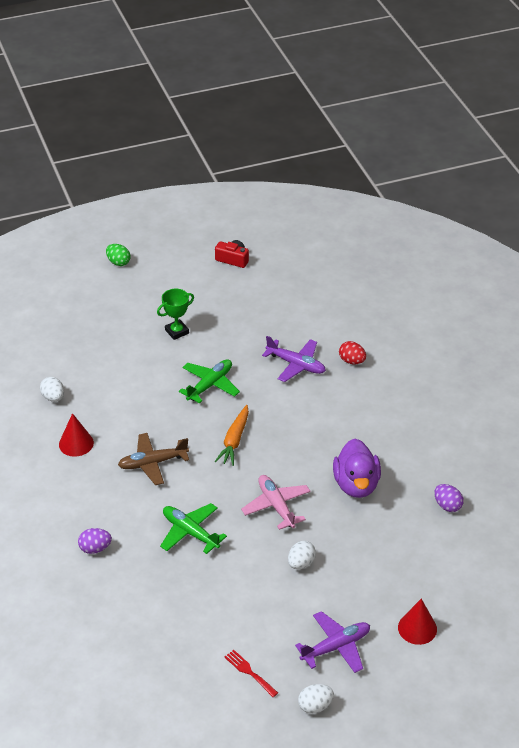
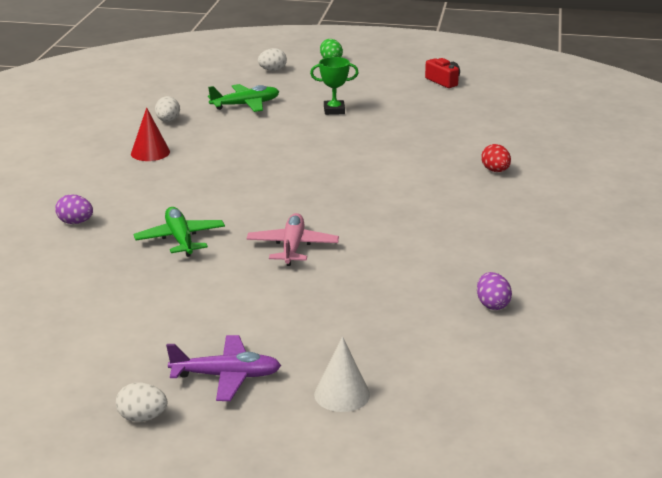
camera: 30 degrees right, 15 degrees down
(152, 463) = (204, 183): brown plane -> none
(210, 385) = (325, 150): green plane -> green plane (245, 105)
(234, 440) = (304, 191): orange carrot -> none
(249, 672) = (106, 362): red fork -> none
(296, 365) = (430, 158): purple plane -> none
(301, 563) = (267, 297): white egg -> white egg (272, 70)
(356, 484) = (400, 257): purple duck -> none
(417, 628) = (342, 394): red cone -> white cone

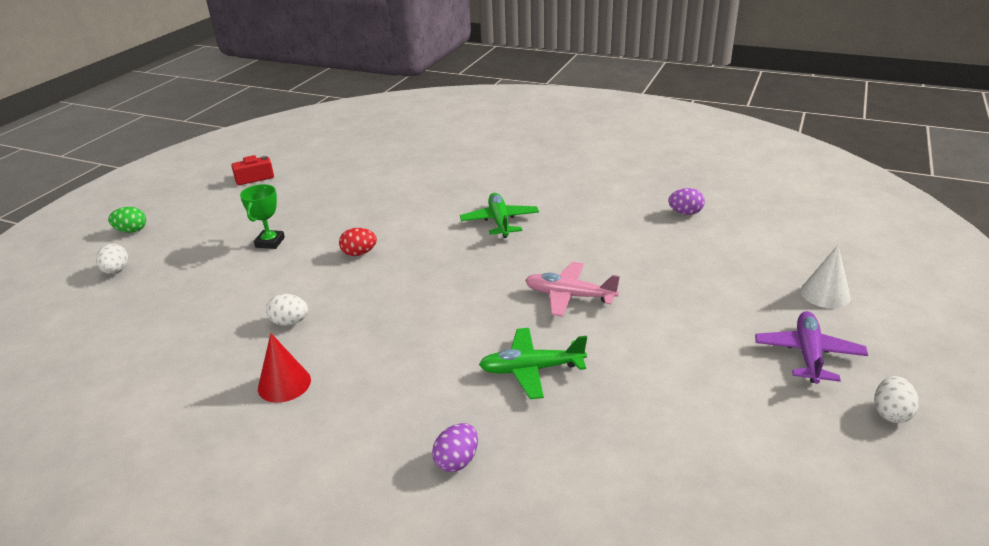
camera: 75 degrees left, 5 degrees up
(168, 121) = (196, 363): white egg -> white egg (290, 322)
(245, 105) = (202, 298): green plane -> green plane (500, 221)
(495, 171) = (460, 180): red egg -> red egg (359, 253)

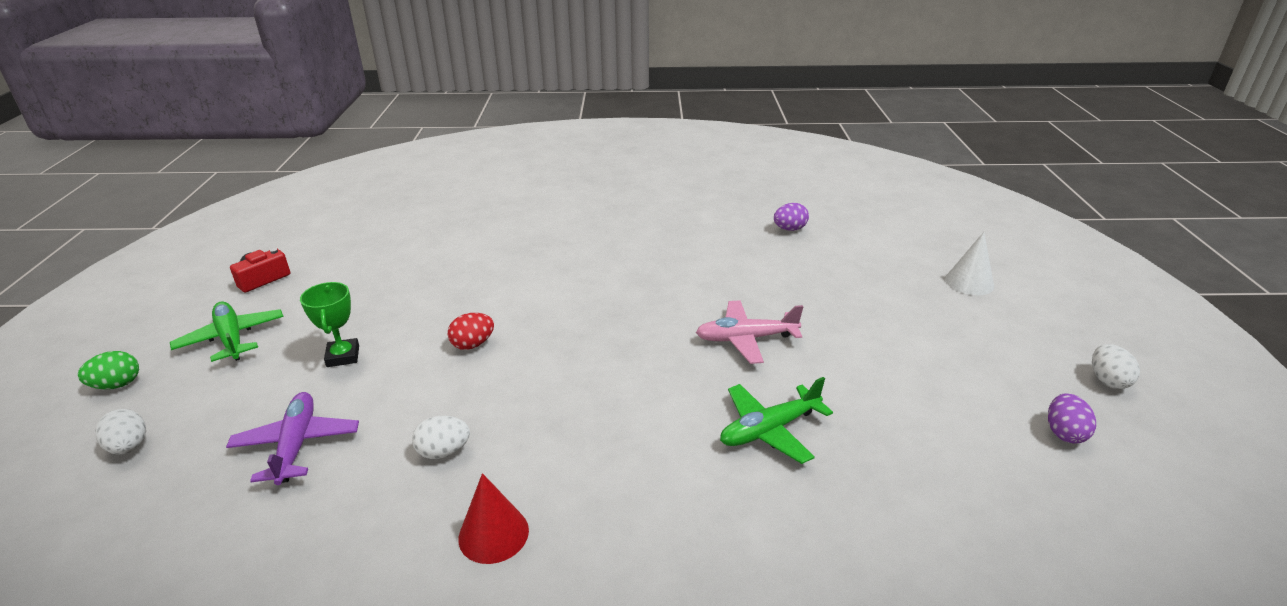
camera: 25 degrees left, 0 degrees up
(457, 461) = (772, 561): purple egg -> purple egg (1064, 433)
(500, 221) = (612, 274): green plane -> green plane (231, 338)
(808, 354) = (1002, 343): purple plane -> purple plane (297, 445)

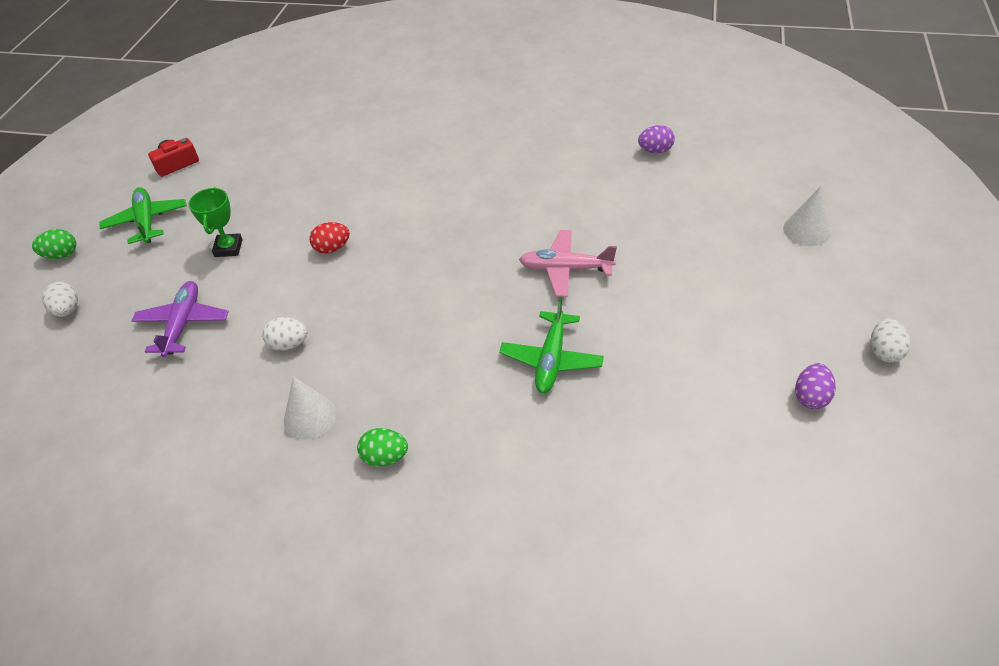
camera: 15 degrees right, 15 degrees up
(493, 534) = (310, 417): red cone -> white cone
(608, 570) = (385, 457): none -> green egg
(769, 430) = (551, 359): green plane -> green plane turned 60 degrees counterclockwise

